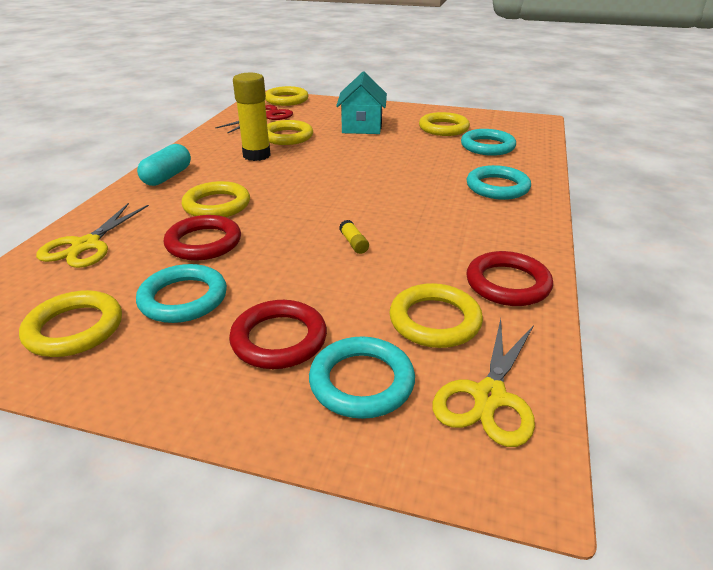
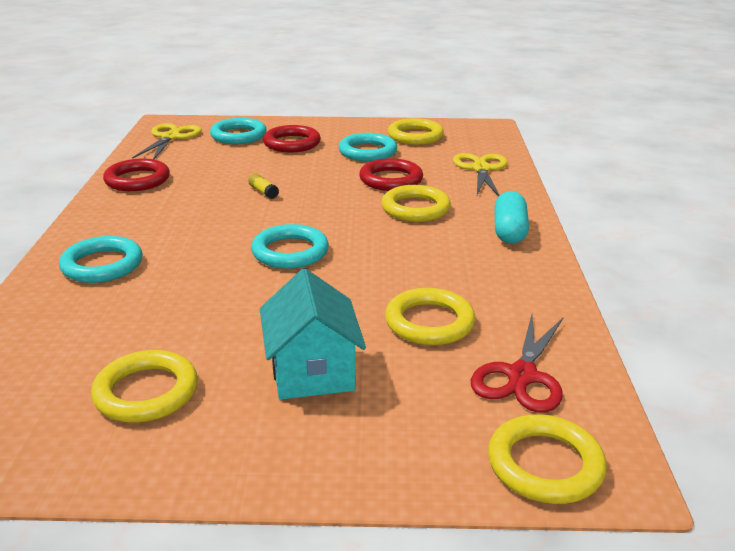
camera: 165 degrees right, 5 degrees down
(256, 155) = (440, 276): yellow glue stick -> none
(435, 320) = (196, 158): yellow ring -> none
(487, 146) = (78, 345): turquoise ring -> turquoise ring (290, 252)

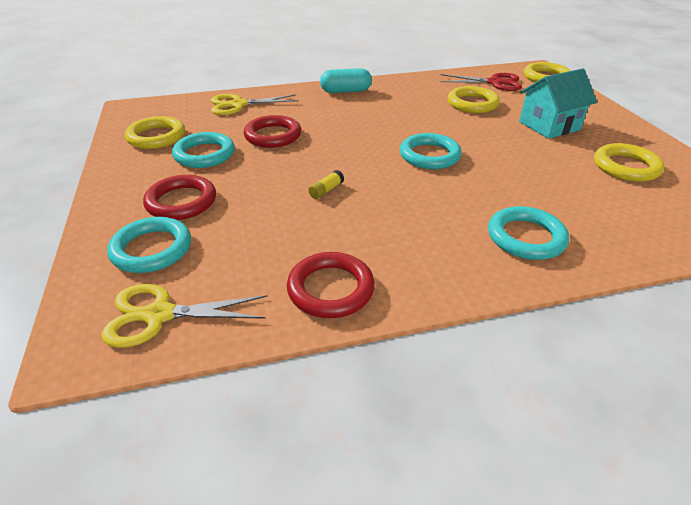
camera: 105 degrees left, 10 degrees up
(415, 208) = (326, 121): yellow ring -> none

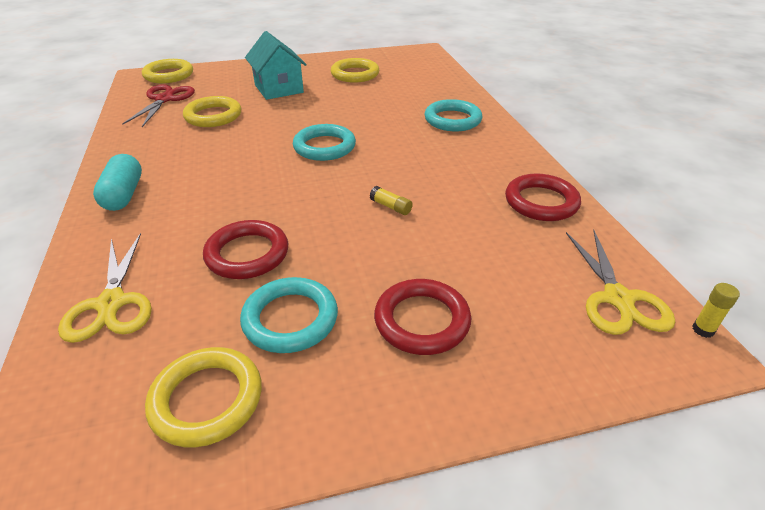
camera: 90 degrees left, 0 degrees up
(92, 370) = (703, 330): none -> yellow glue stick
(152, 249) = (524, 328): turquoise ring -> none

